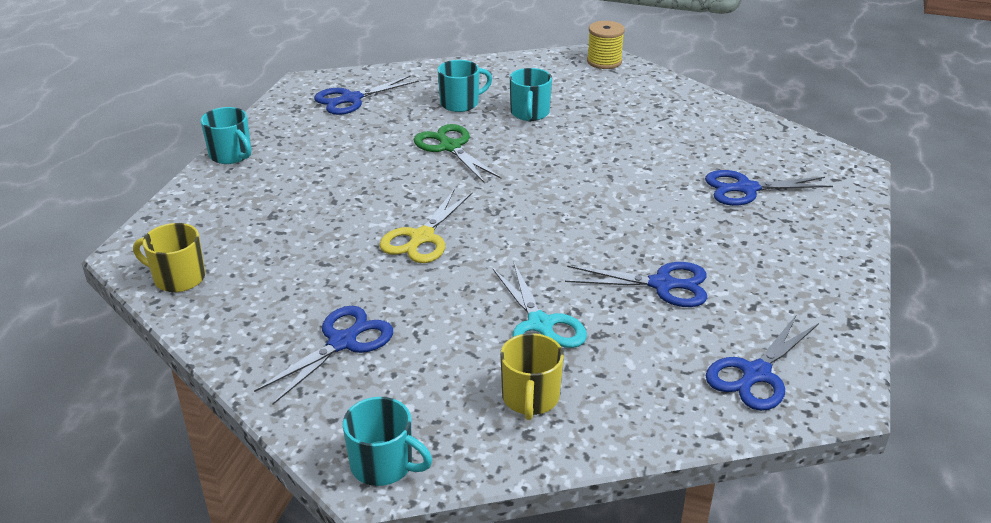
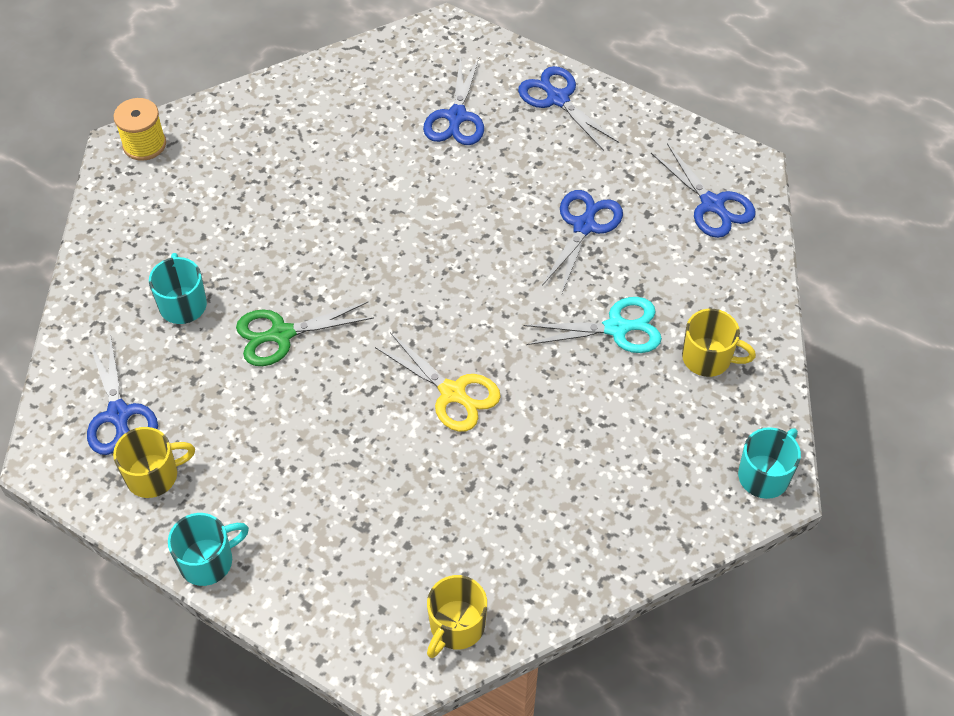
camera: 75 degrees left, 20 degrees up
(302, 121) = (154, 475): none -> yellow mug
(343, 342) = (602, 485): blue scissors -> blue scissors (557, 98)
(530, 113) = (237, 244): turquoise mug -> none

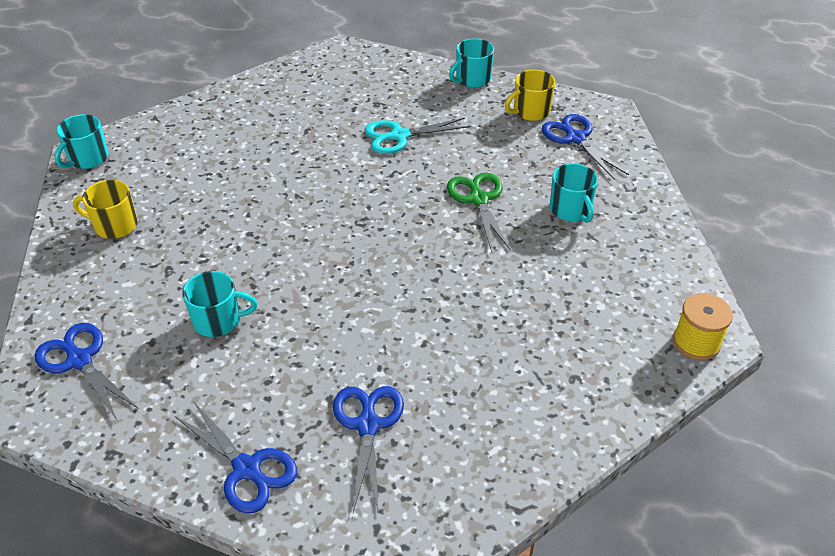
camera: 170 degrees right, 10 degrees down
(281, 334) = (478, 199): green scissors -> green scissors turned 75 degrees counterclockwise
(453, 393) = (328, 178): yellow scissors -> none
(456, 626) = (307, 70): yellow mug -> none
(584, 226) = (218, 320): blue scissors -> turquoise mug
(617, 328) = (192, 237): turquoise scissors -> turquoise scissors (399, 136)

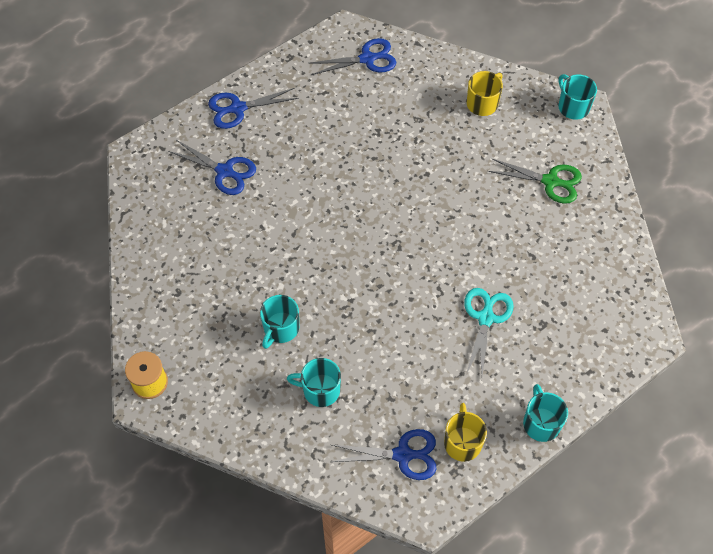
camera: 120 degrees right, 15 degrees up
(218, 320) = (355, 130): turquoise mug -> turquoise mug (280, 329)
(478, 199) = (373, 333): green scissors -> green scissors (550, 181)

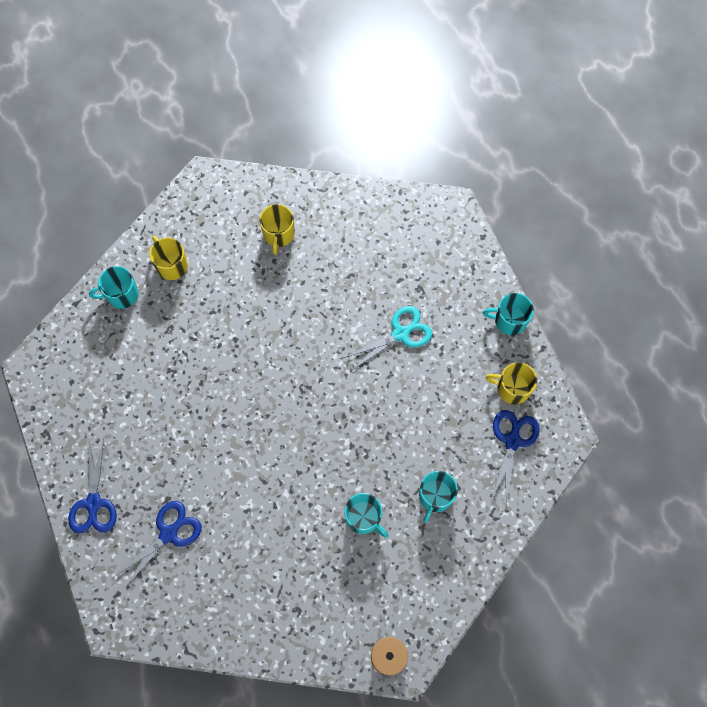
camera: 75 degrees left, 10 degrees up
(367, 59) = (77, 356): blue scissors -> none
(486, 318) = (401, 333): turquoise scissors -> turquoise scissors turned 120 degrees clockwise
(550, 181) = (278, 234): green scissors -> yellow mug
(573, 106) = (203, 188): turquoise mug -> turquoise mug (121, 294)

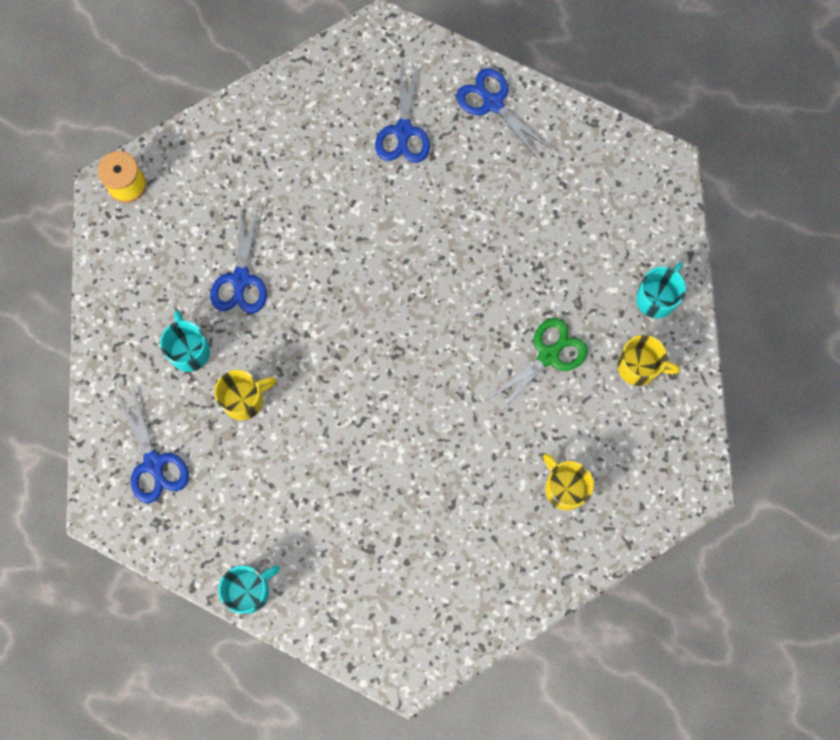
camera: 140 degrees right, 5 degrees up
(216, 313) = (548, 355): none -> green scissors
(364, 518) = (241, 279): turquoise mug -> blue scissors
(401, 333) = (349, 484): turquoise scissors -> none
(512, 388) = (193, 517): yellow mug -> yellow mug (244, 399)

